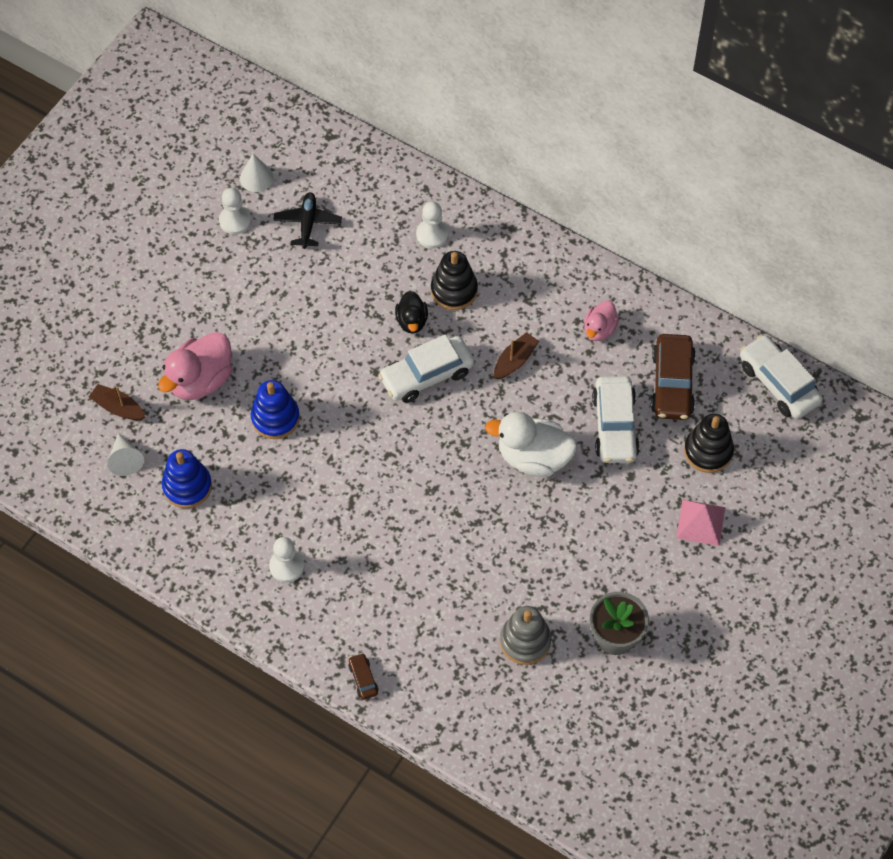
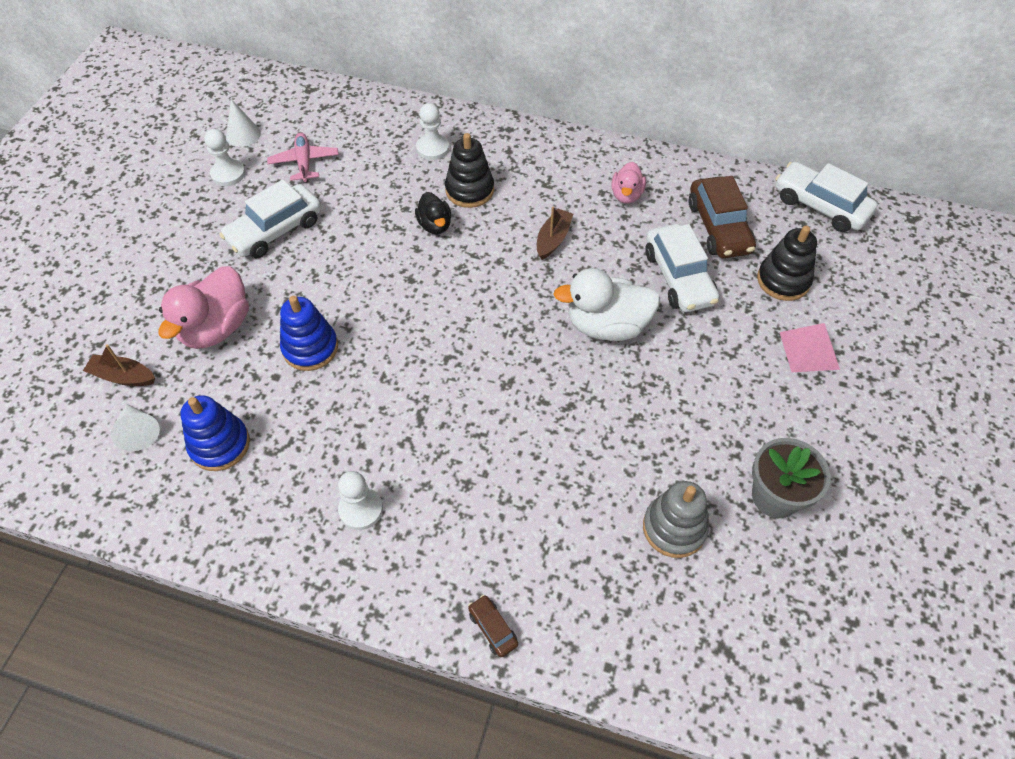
camera: 15 degrees left, 5 degrees down
(308, 223) = (304, 162): black plane -> pink plane
(427, 375) = (466, 271): white car -> white car (275, 230)

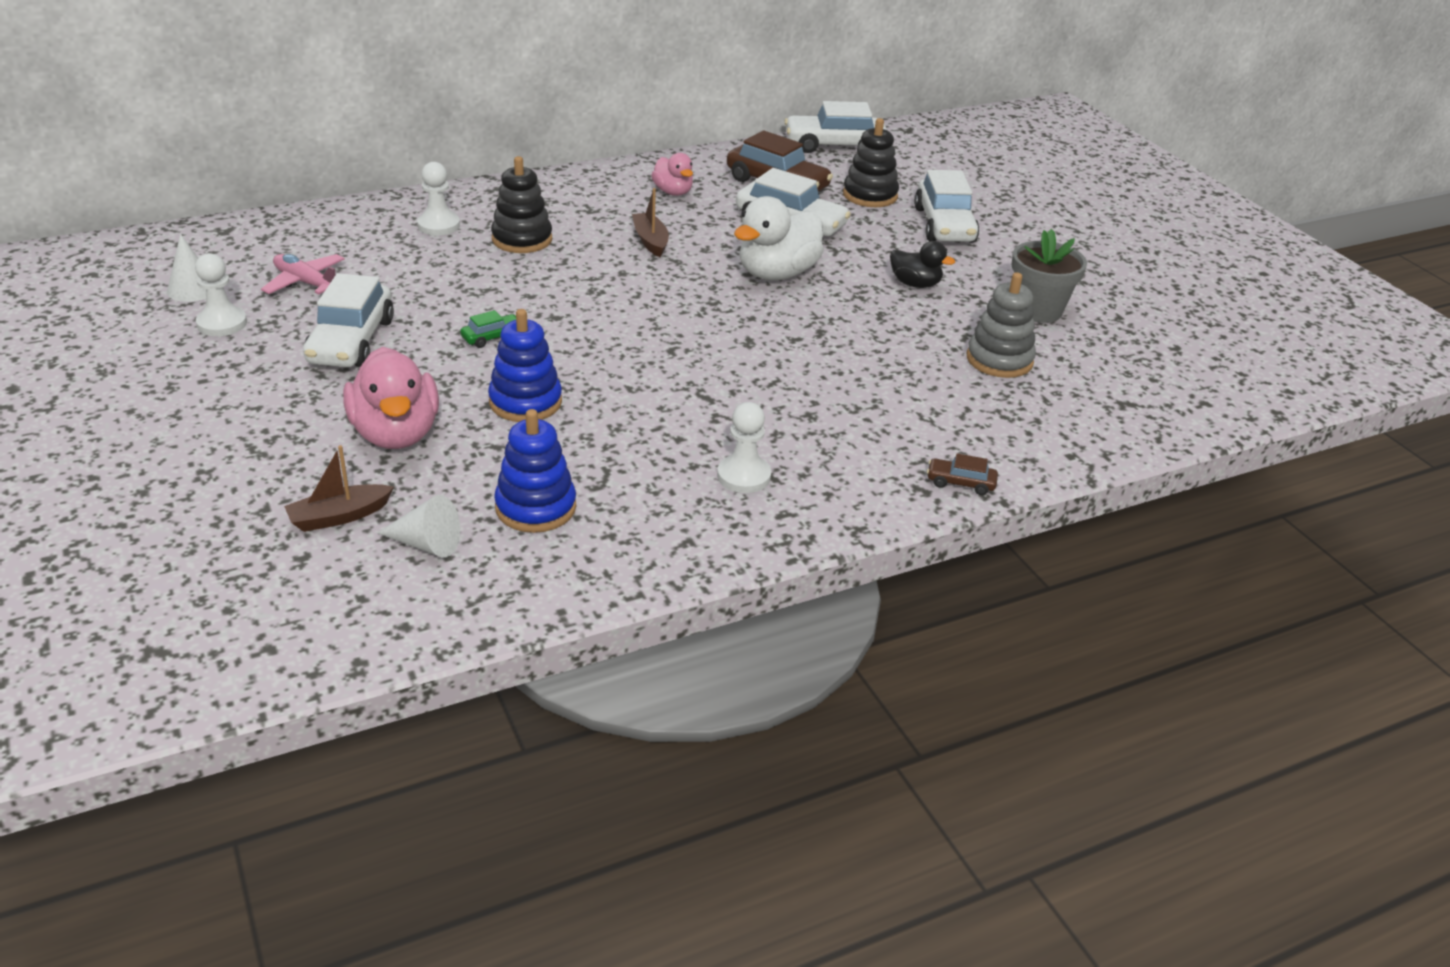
camera: 45 degrees left, 20 degrees down
(354, 275) = (492, 337): none -> green car
(435, 225) = (523, 274): black duck -> black duck (915, 284)
(809, 350) = (944, 225): pink pyramid -> white car

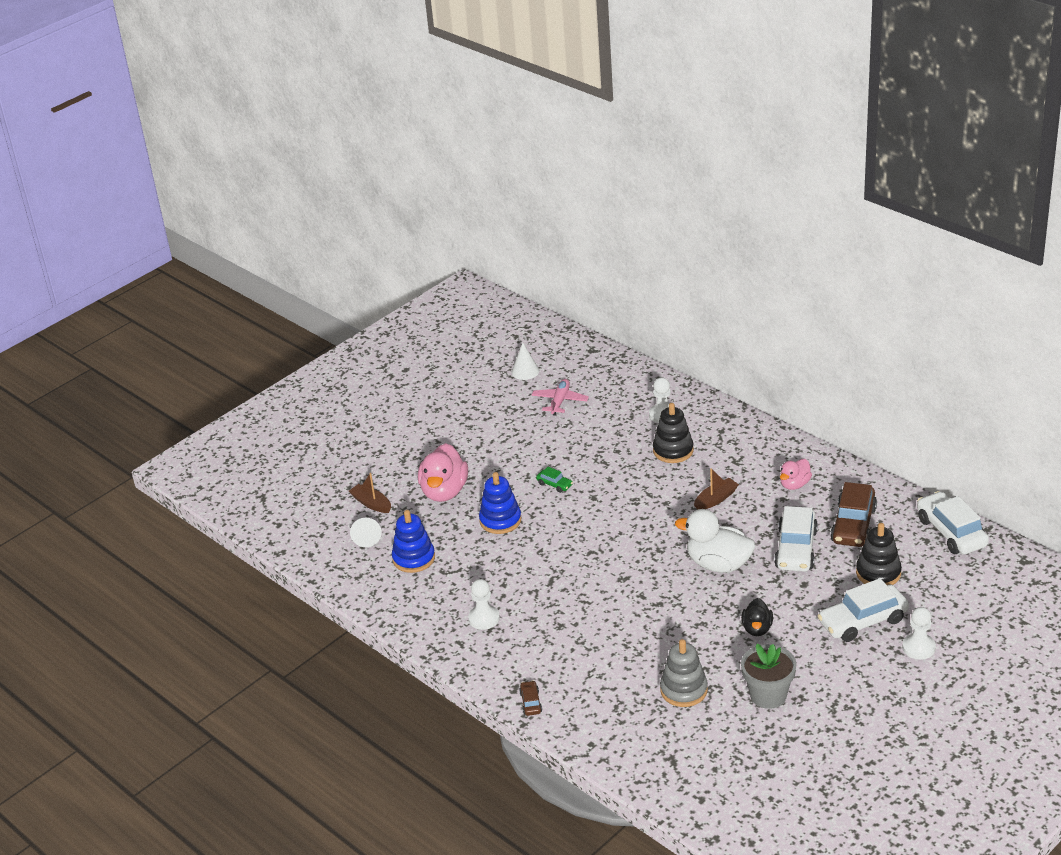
camera: 75 degrees right, 0 degrees up
(222, 323) = (501, 396): white pawn -> white pawn (918, 647)
(351, 341) = (515, 441): white car -> none
(396, 434) = (444, 491): pink duck -> pink duck turned 45 degrees counterclockwise

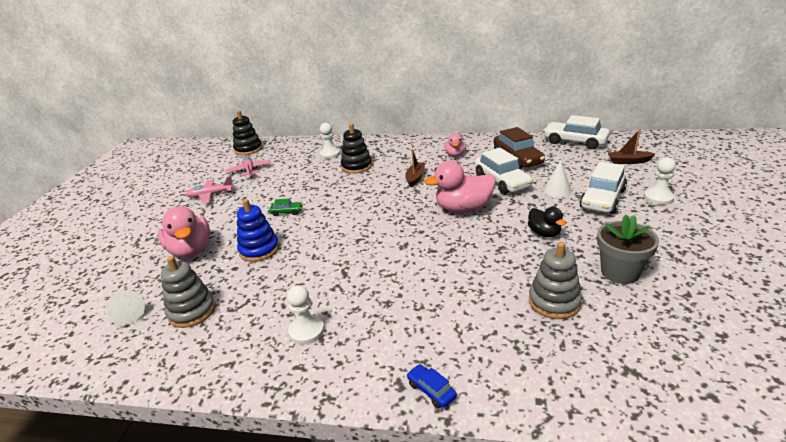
camera: 35 degrees left, 5 degrees down
(371, 503) = (119, 285): brown boat -> brown boat (628, 161)
(414, 558) = (192, 311): blue stacking toy -> grey stacking toy
(499, 423) = (211, 195): none -> pink plane
(525, 371) = (210, 165): white cone -> white cone (557, 190)
(530, 702) = (431, 390): brown car -> blue car
(718, 564) = (463, 208): white duck -> pink duck
(878, 573) = (569, 173): black stacking toy -> black stacking toy (248, 149)

